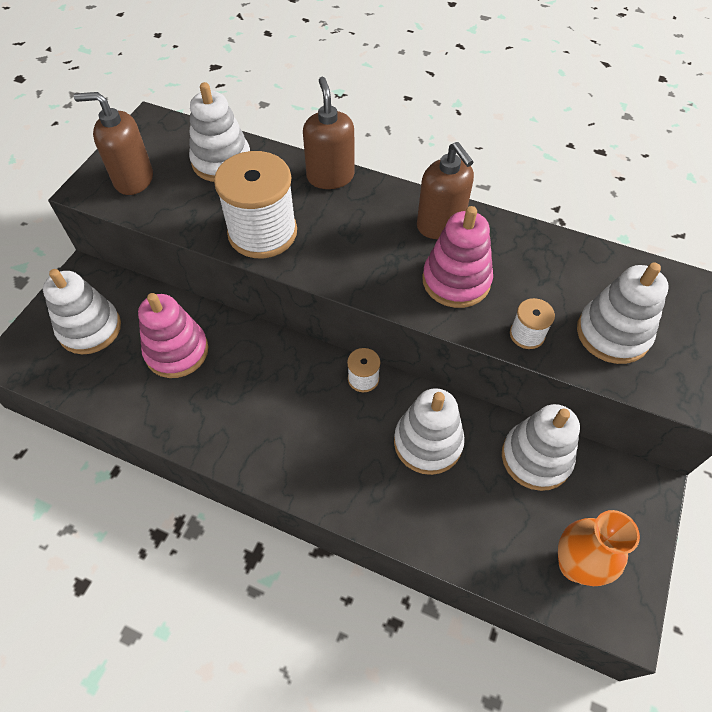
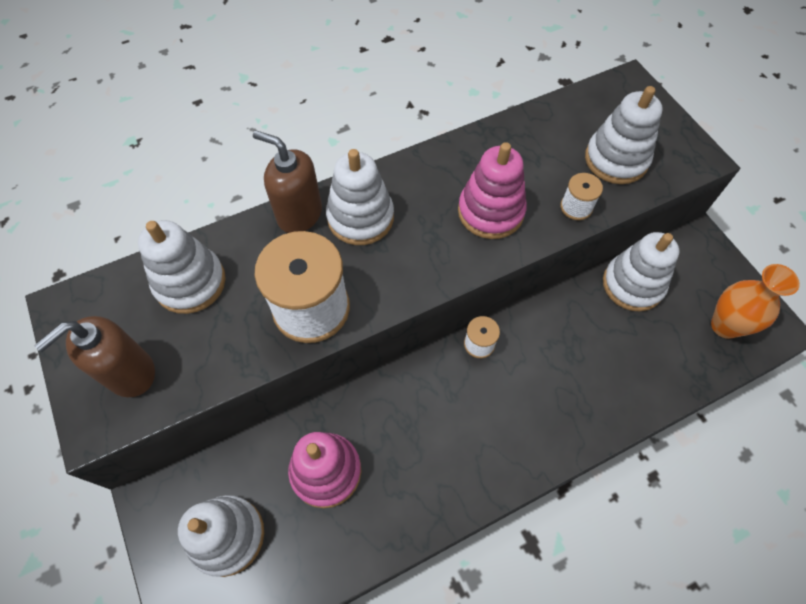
camera: 50 degrees left, 5 degrees up
(428, 442) = (569, 342): white stacking toy -> white stacking toy (360, 217)
(440, 225) = (427, 180): brown soap dispenser -> none

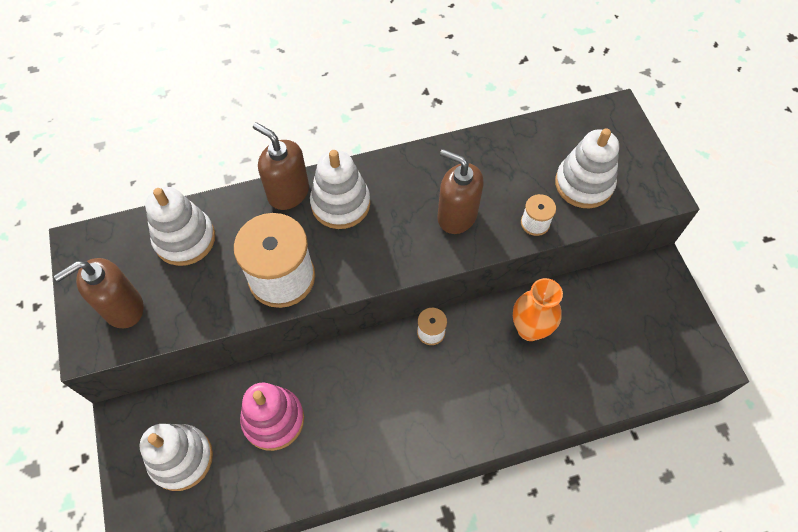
camera: 10 degrees right, 0 degrees up
(490, 212) = (456, 216): pink stacking toy -> brown soap dispenser
(632, 284) = (585, 300): white stacking toy -> none
(725, 326) = (662, 352): orange vase -> orange vase (529, 329)

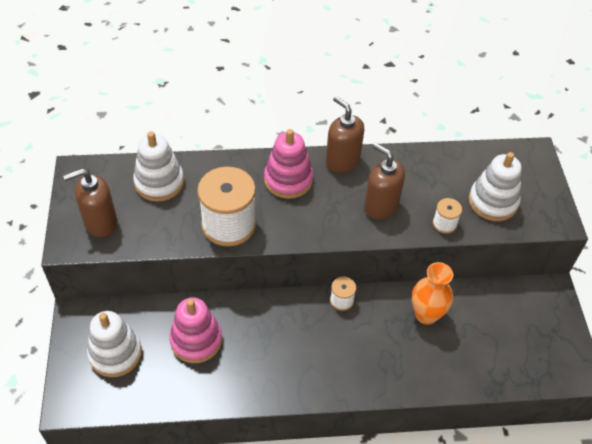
camera: 10 degrees right, 10 degrees down
(288, 192) = (248, 164): brown soap dispenser -> brown soap dispenser (342, 161)
(340, 204) = (288, 180): white stacking toy -> pink stacking toy

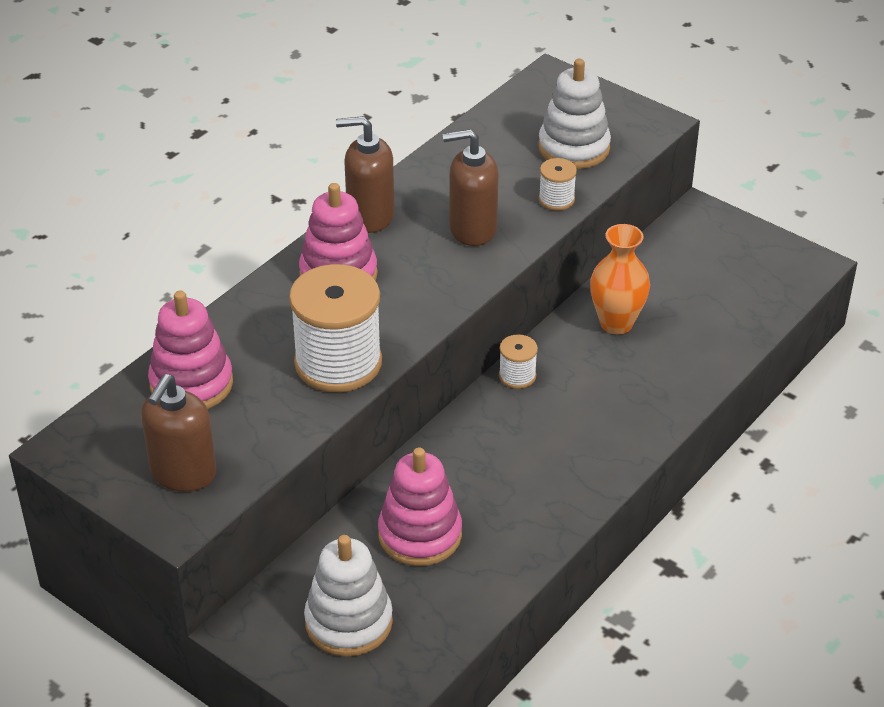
camera: 45 degrees left, 10 degrees down
(159, 182) = (191, 384): white stacking toy -> pink stacking toy

